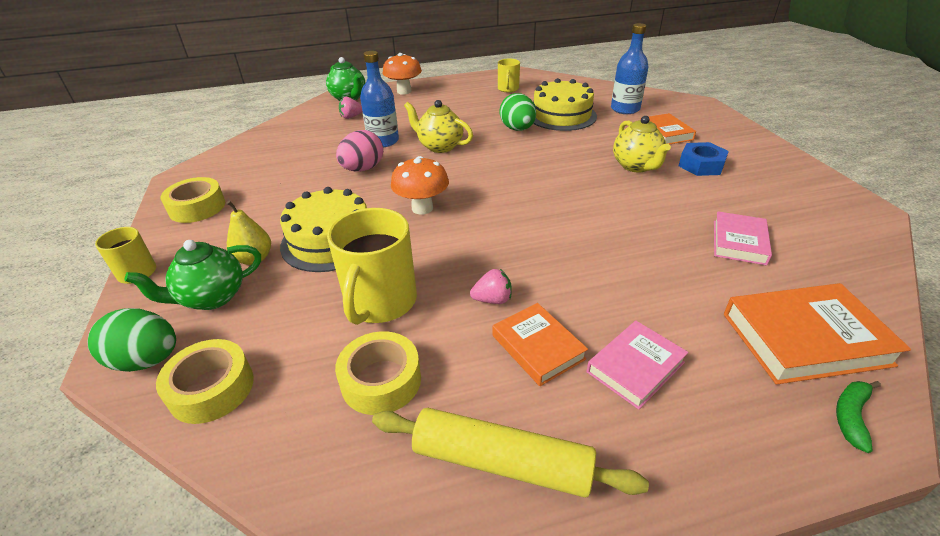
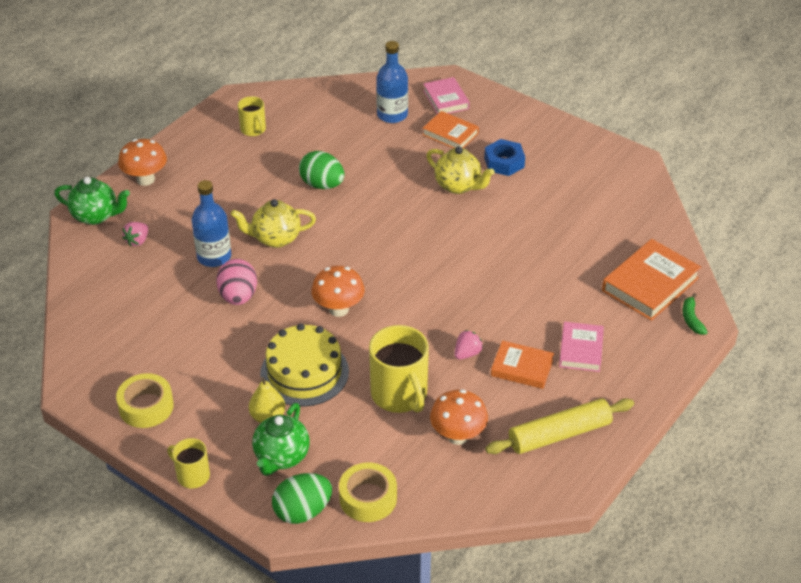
camera: 40 degrees left, 5 degrees up
(381, 380) = (458, 436): yellow tape -> orange mushroom
(561, 115) = (344, 148): yellow cake -> none
(739, 242) = (576, 229): pink book -> pink book (446, 99)

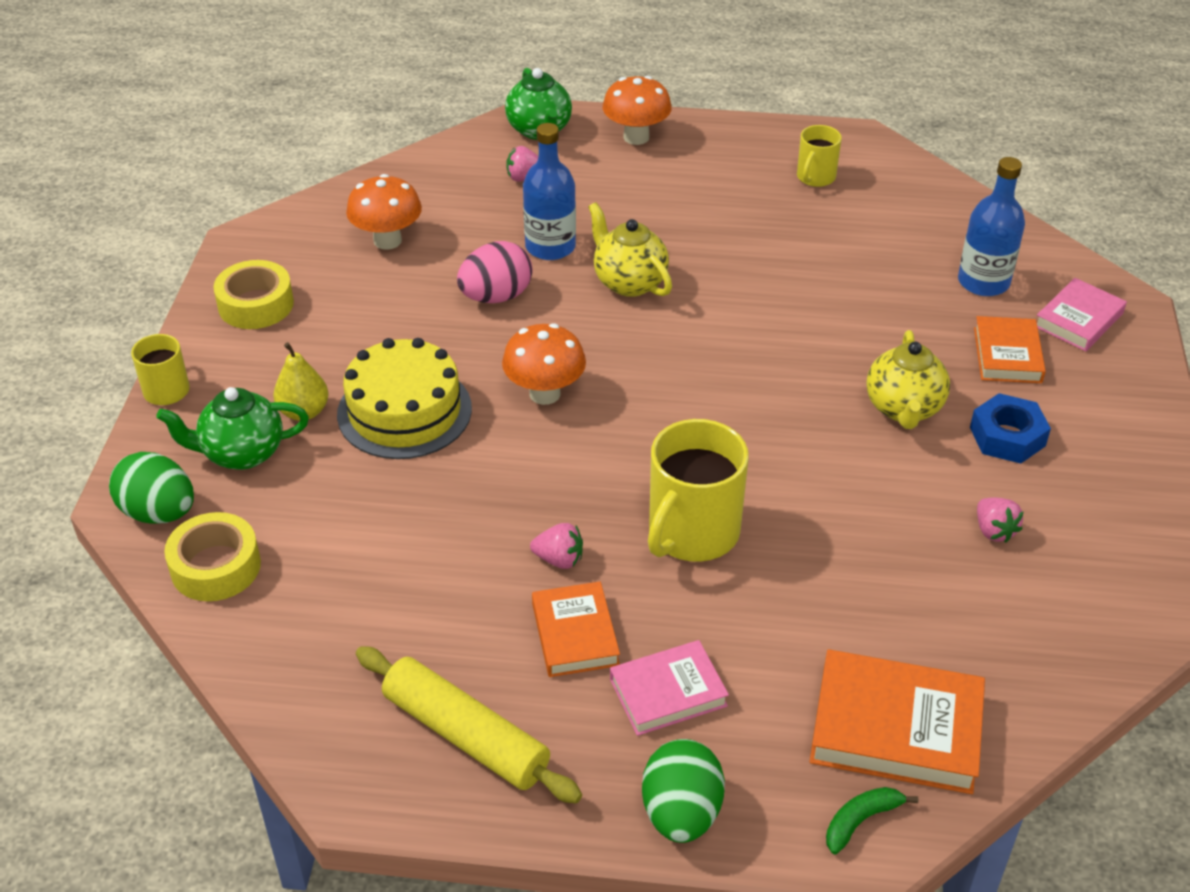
camera: 60 degrees right, 0 degrees up
(322, 185) = (770, 279): green egg -> green egg (681, 813)
(399, 394) = (427, 520): yellow mug -> yellow mug (692, 532)
(458, 436) = (387, 615): orange mushroom -> orange mushroom (387, 240)
(559, 197) = (994, 531): none -> pink strawberry

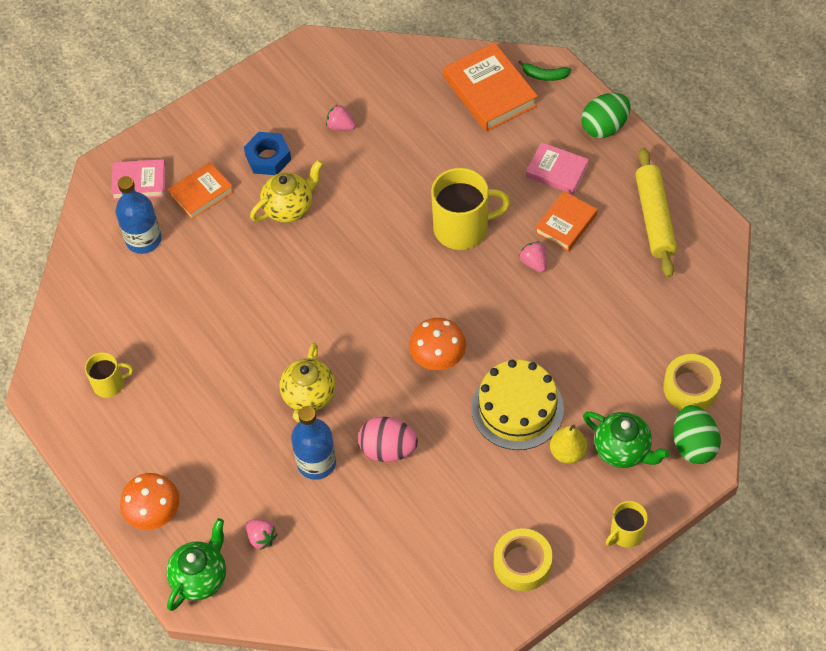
camera: 130 degrees left, 15 degrees up
(387, 240) = (398, 553): orange mushroom -> none
(994, 531) = (340, 126): pink strawberry -> pink strawberry turned 90 degrees counterclockwise

